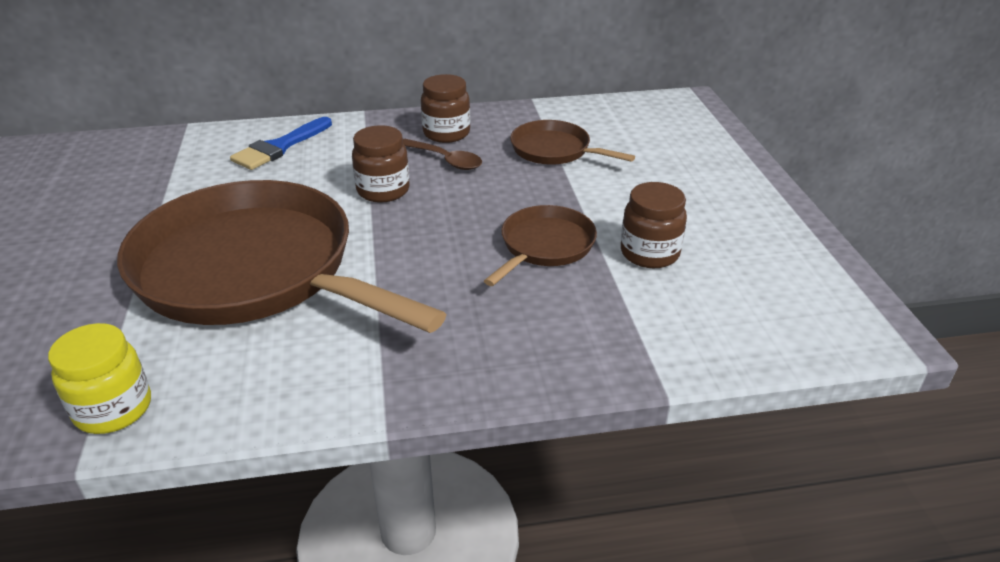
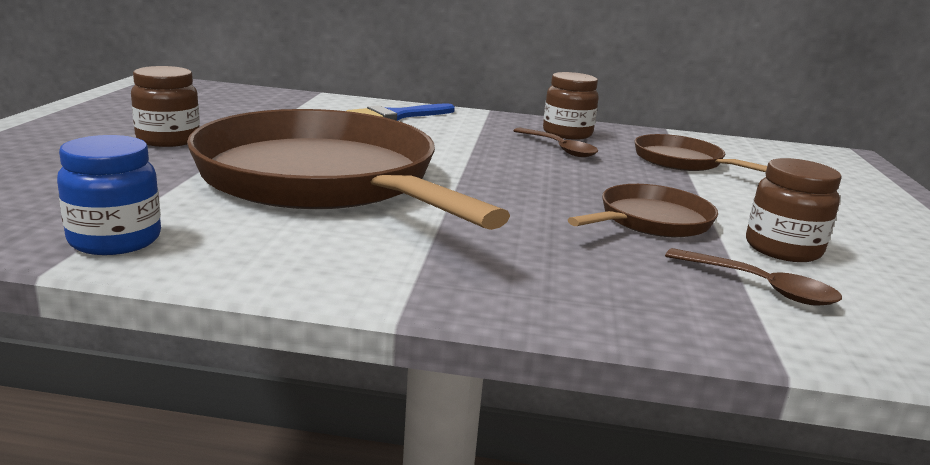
camera: 15 degrees right, 15 degrees down
(113, 409) = (115, 240): yellow jar -> blue jar
(383, 190) = (484, 155): brown jar -> brown jar (168, 140)
(638, 306) = (760, 287): none -> brown spoon

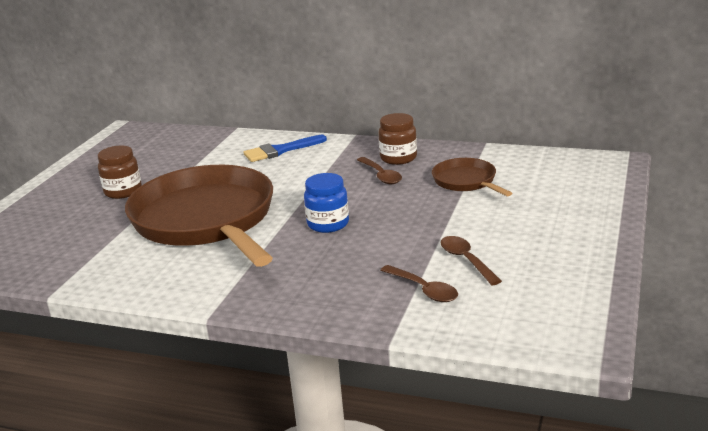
camera: 15 degrees right, 5 degrees up
(115, 240) = (84, 273): blue jar -> blue jar (328, 224)
(651, 221) = (396, 241): brown pan -> none
(782, 249) = (466, 260): brown jar -> brown spoon

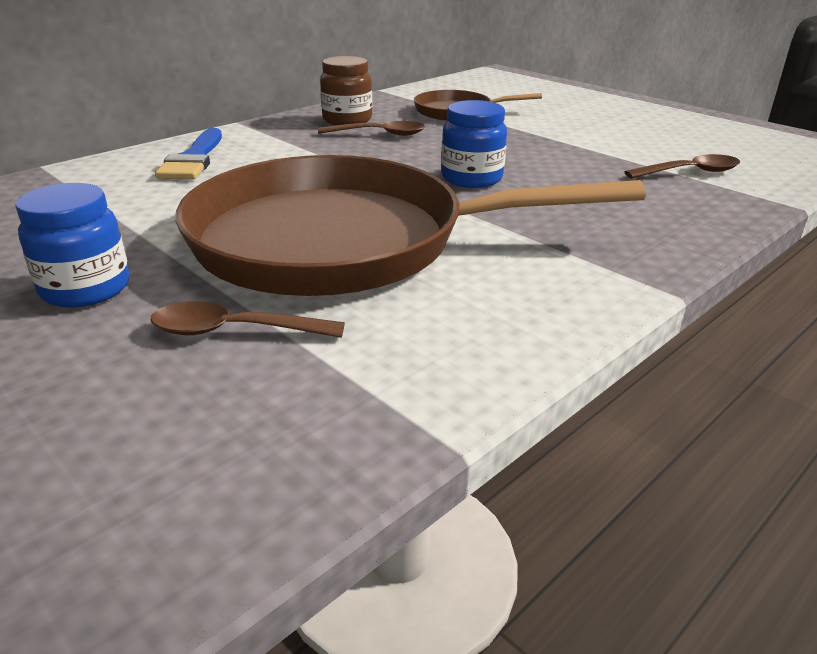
camera: 65 degrees left, 5 degrees up
(123, 191) = (86, 289): brown jar -> blue jar
(466, 260) = (638, 146): brown spoon -> brown spoon (234, 331)

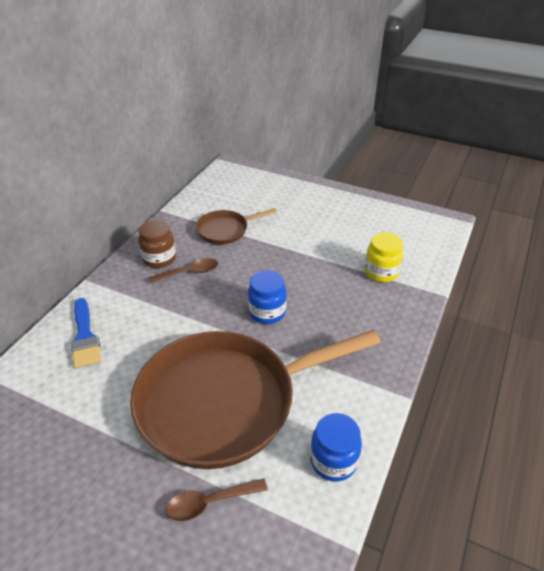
camera: 20 degrees left, 10 degrees up
(86, 289) = (106, 495): blue jar -> blue jar (333, 461)
(690, 172) = (381, 272): brown spoon -> yellow jar

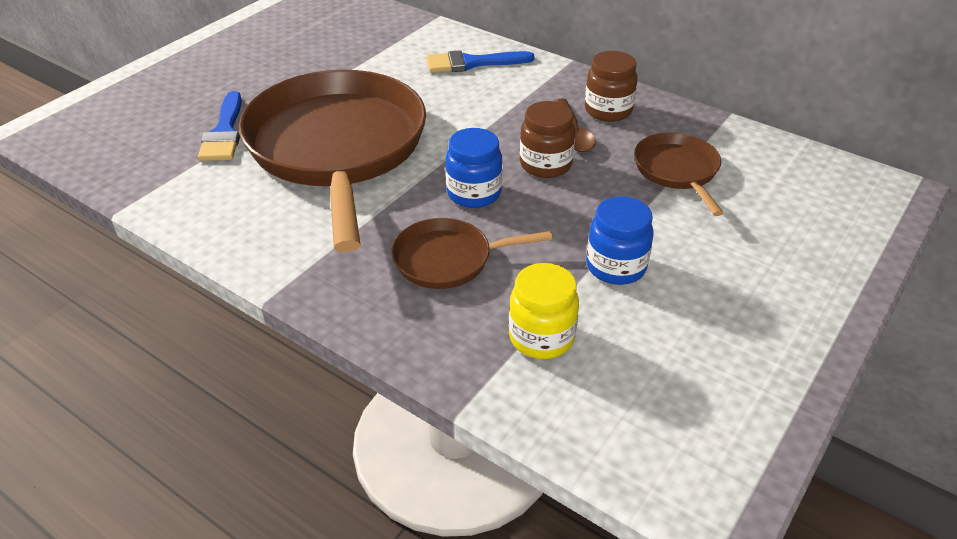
camera: 100 degrees right, 0 degrees up
(210, 502) = (224, 132): brown spoon -> blue brush
(228, 282) = (545, 165): none -> brown jar
(333, 461) = (216, 215): blue jar -> blue jar (616, 267)
(336, 315) = (448, 259): none -> brown pan

